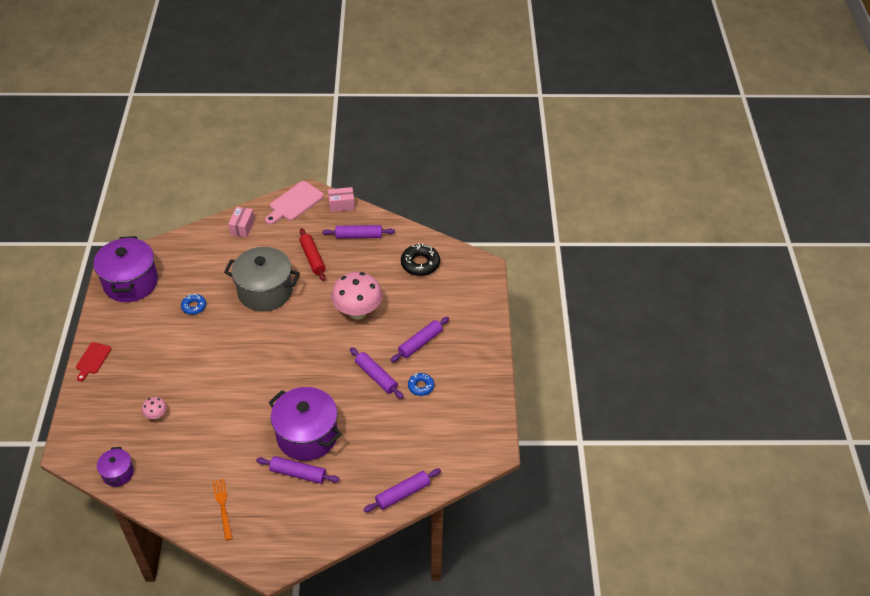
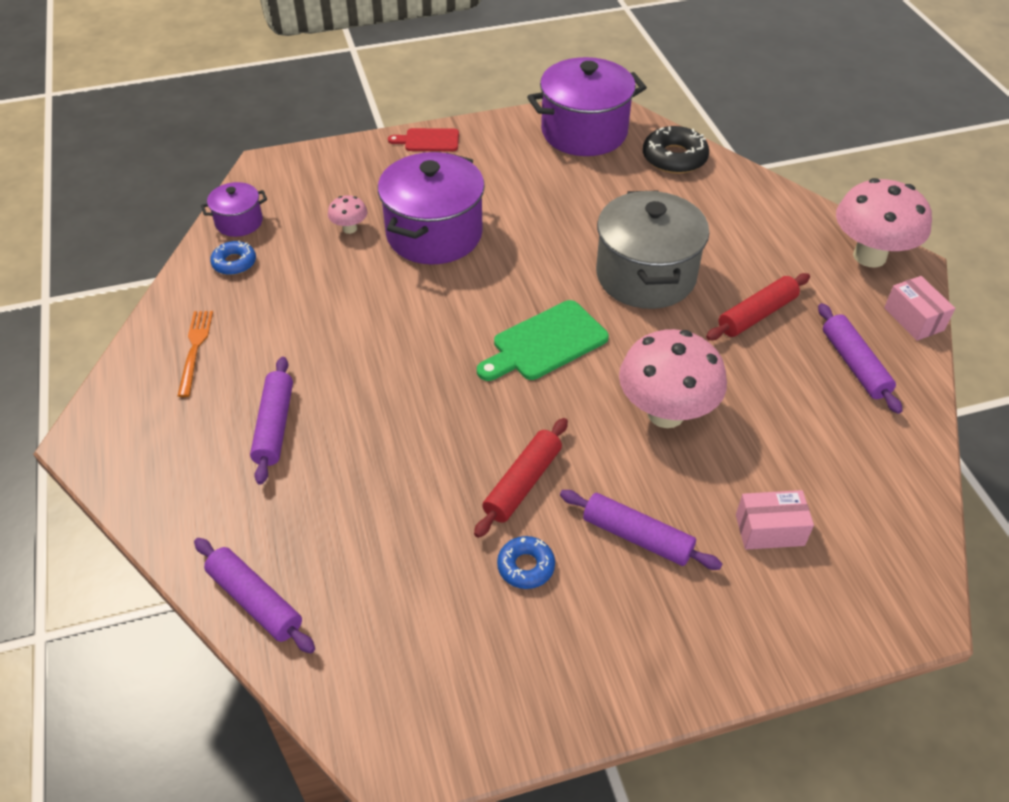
camera: 75 degrees right, 0 degrees up
(194, 306) = (571, 206): blue donut -> blue donut (234, 263)
(223, 506) = (195, 349): orange fork -> orange fork turned 60 degrees counterclockwise
(242, 227) = (768, 210): pink box -> pink box (769, 530)
(293, 345) = (545, 343): none -> green cutting board
(294, 203) = (869, 256): pink cutting board -> pink mushroom
(307, 436) = (357, 416): purple pot -> purple pot (434, 234)
(376, 376) = (522, 483): purple rolling pin -> red rolling pin
(420, 264) = (848, 483): black donut -> black donut (674, 158)

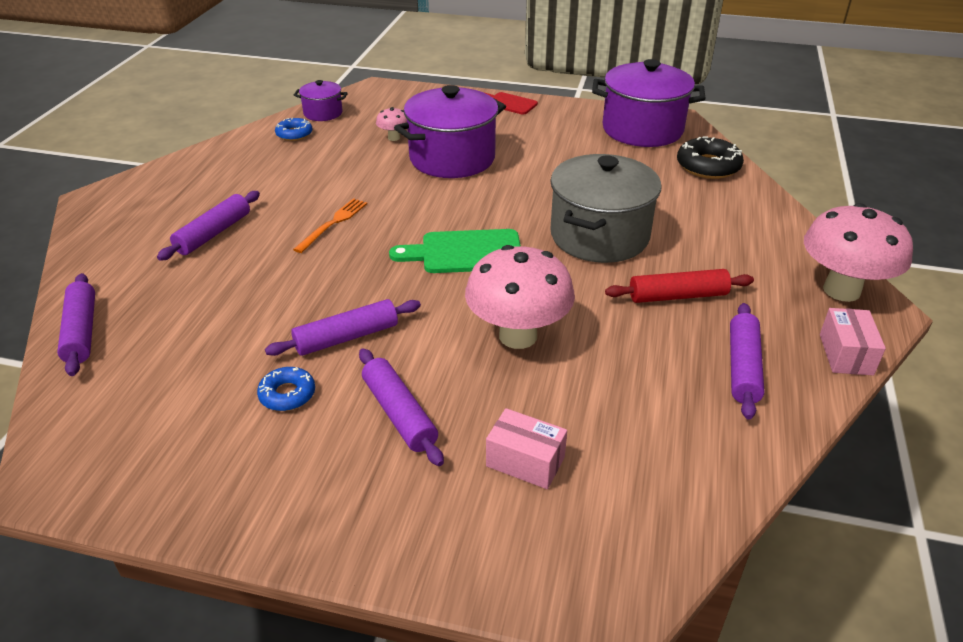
camera: 30 degrees right, 10 degrees down
(195, 349) = (215, 173): orange fork -> orange fork (333, 223)
(522, 483) = (346, 337): red rolling pin -> purple rolling pin

